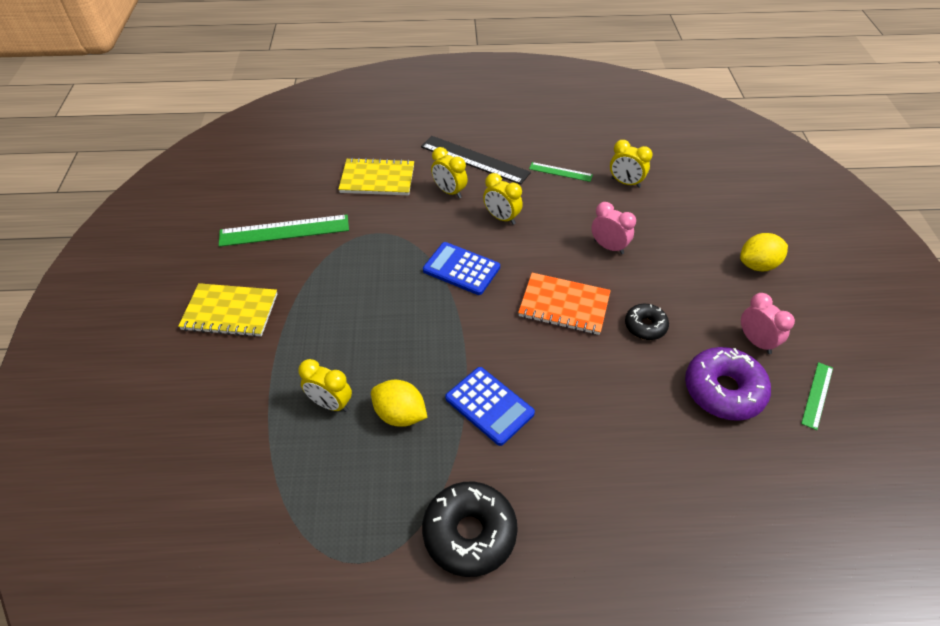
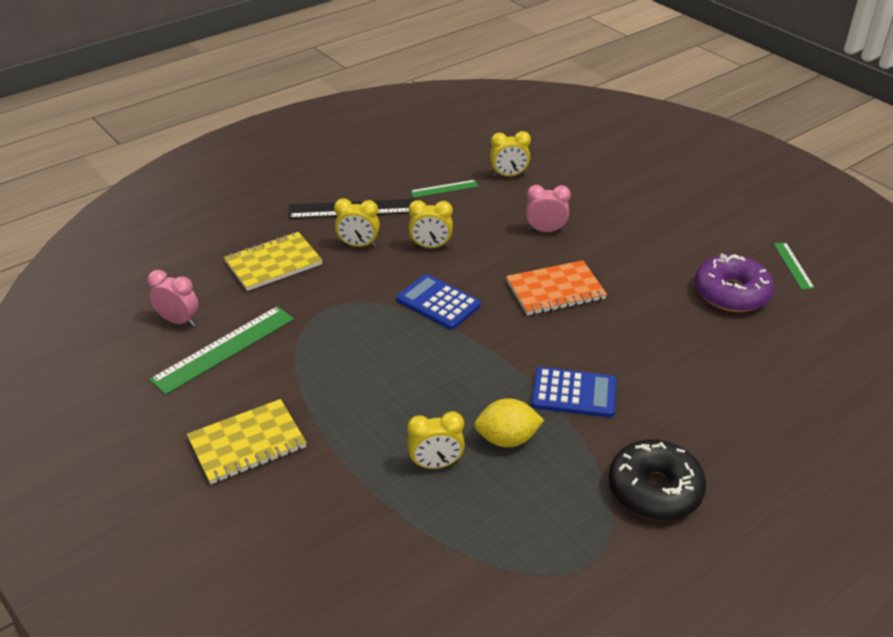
camera: 35 degrees left, 10 degrees down
(461, 269) = (438, 302): blue calculator -> blue calculator turned 45 degrees clockwise
(645, 326) = (633, 276): black donut -> none
(756, 341) = (720, 249): pink clock -> pink clock (179, 321)
(758, 265) = (670, 195): yellow lemon -> none

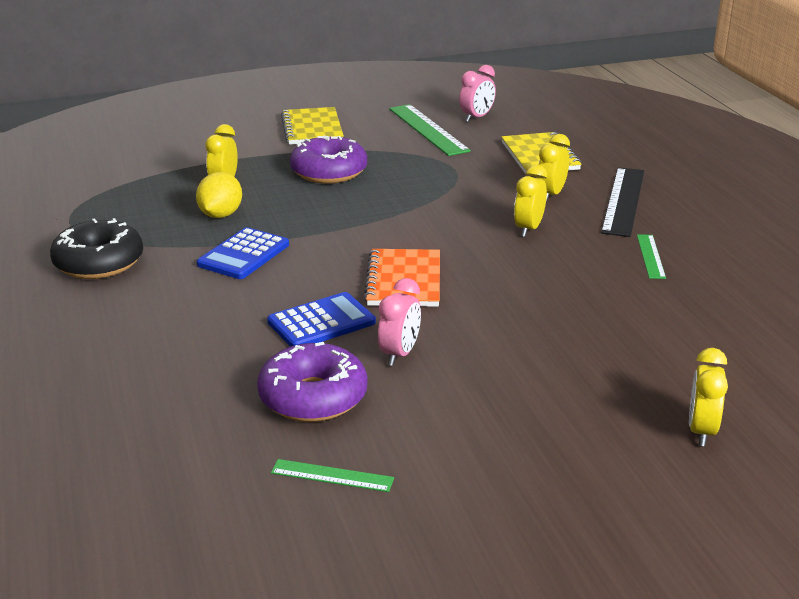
camera: 110 degrees right, 10 degrees down
(367, 392) = (329, 172): none -> purple donut
(438, 302) = (427, 217): blue calculator -> blue calculator (321, 322)
(509, 175) = (670, 304): yellow clock -> yellow clock (701, 431)
(545, 230) = (525, 301): pink clock -> pink clock (399, 354)

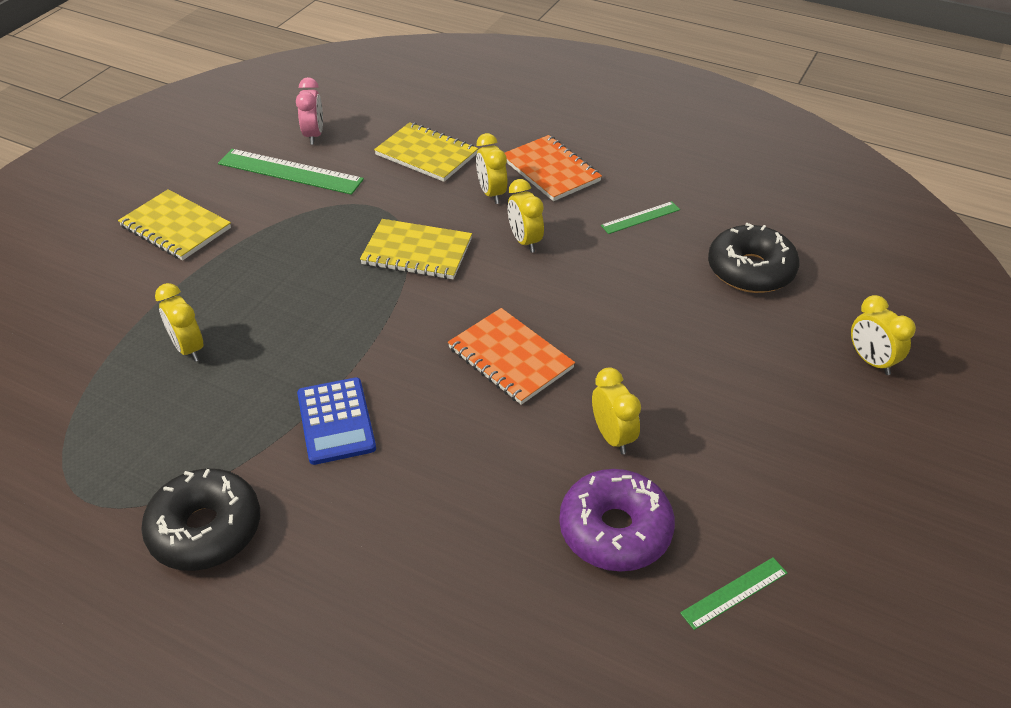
camera: 45 degrees left, 15 degrees up
(220, 215) = (242, 388): yellow lemon -> none
(321, 322) = (511, 449): blue calculator -> none
(329, 172) = (271, 273): purple donut -> none
(399, 354) = (612, 437): pink clock -> yellow clock
(439, 201) = (417, 252): none -> yellow notebook
(623, 201) = (550, 170): black ruler -> orange notebook
(650, 256) = (640, 218): green ruler -> green ruler turned 75 degrees counterclockwise
(692, 327) = (750, 270): none -> black donut

